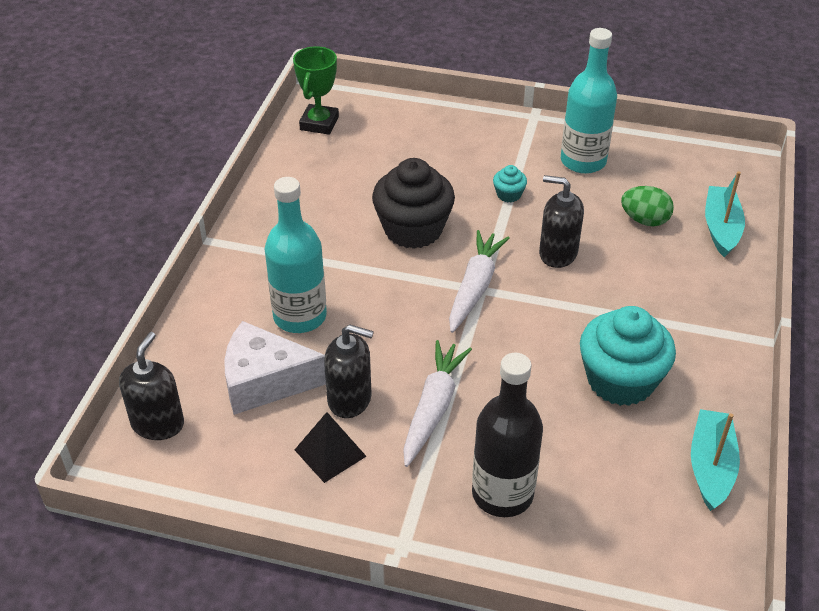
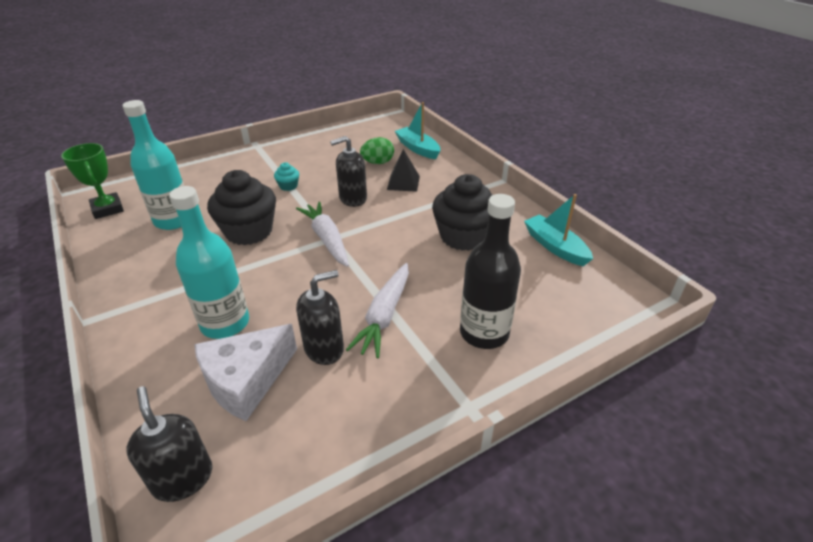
camera: 45 degrees left, 5 degrees down
(330, 453) = (351, 391): black pyramid -> black pyramid (403, 182)
(433, 408) = (384, 316): white carrot -> white carrot turned 135 degrees counterclockwise
(583, 161) = (311, 153): turquoise bottle -> turquoise bottle (173, 220)
(620, 380) = (463, 236): turquoise cupcake -> black cupcake

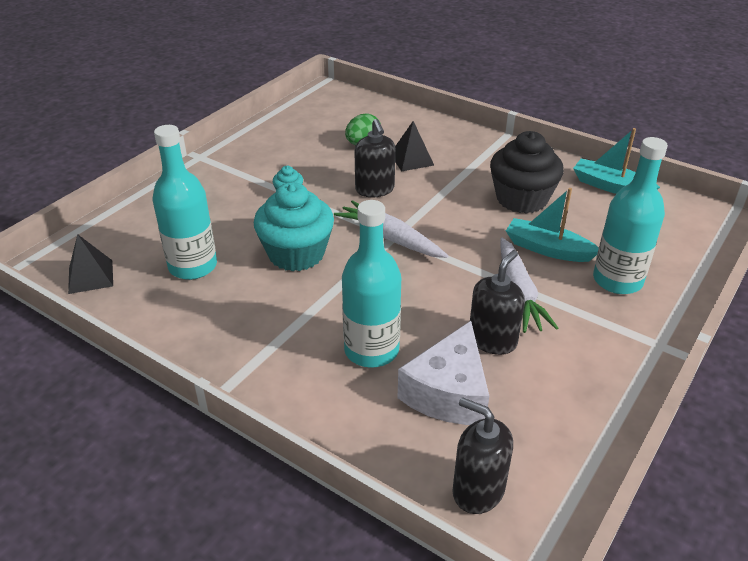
camera: 25 degrees left, 0 degrees up
(108, 209) = (90, 276): green trophy -> black pyramid
(249, 231) = (296, 254): black cupcake -> turquoise cupcake
(352, 198) = (375, 189): black soap dispenser -> black soap dispenser turned 60 degrees counterclockwise
(417, 148) = (391, 119): turquoise boat -> turquoise boat (547, 249)
(484, 333) = (617, 280): black bottle -> turquoise bottle

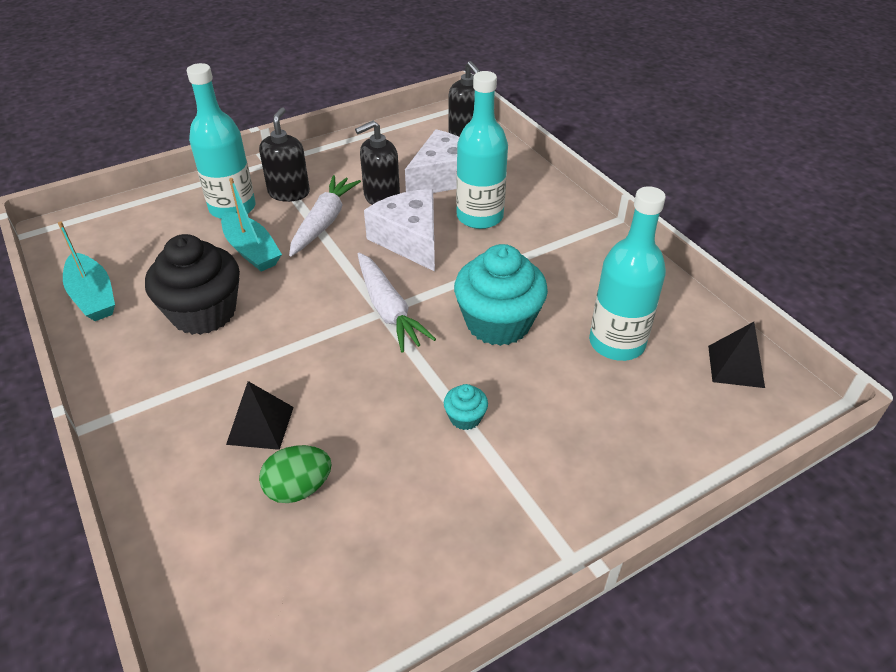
camera: 155 degrees left, 5 degrees up
(375, 189) = (352, 386): black soap dispenser -> black soap dispenser (289, 192)
(422, 301) = (409, 240): none -> white cheese

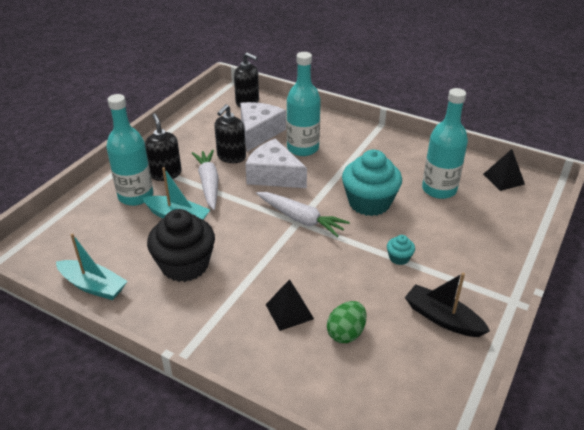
camera: 30 degrees left, 5 degrees down
(443, 533) = (442, 318): none -> black boat

